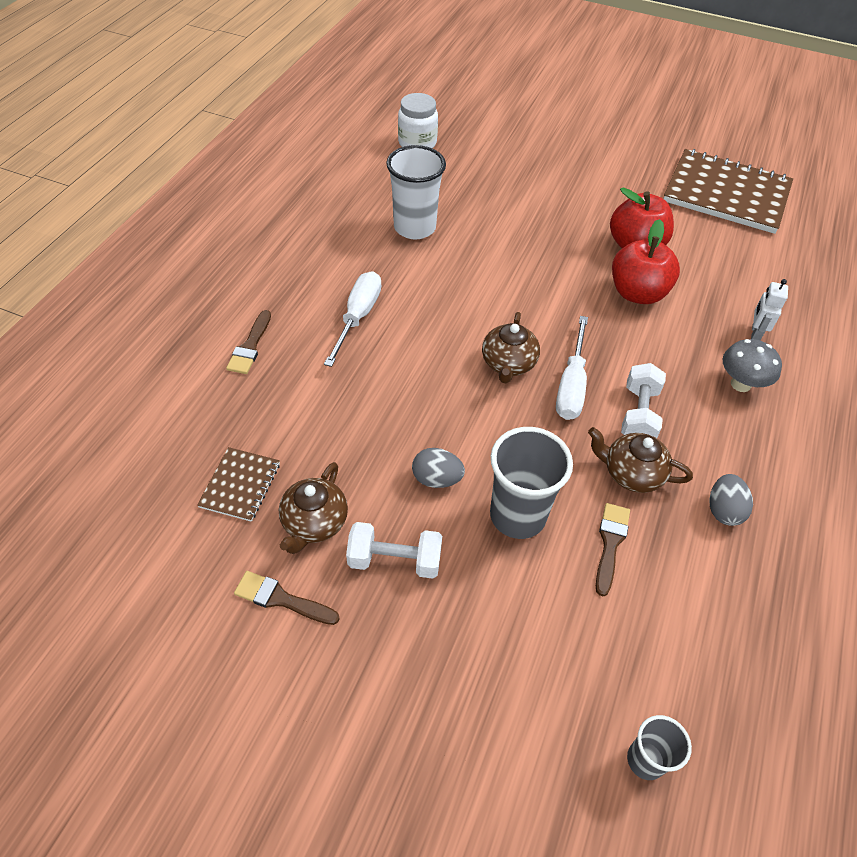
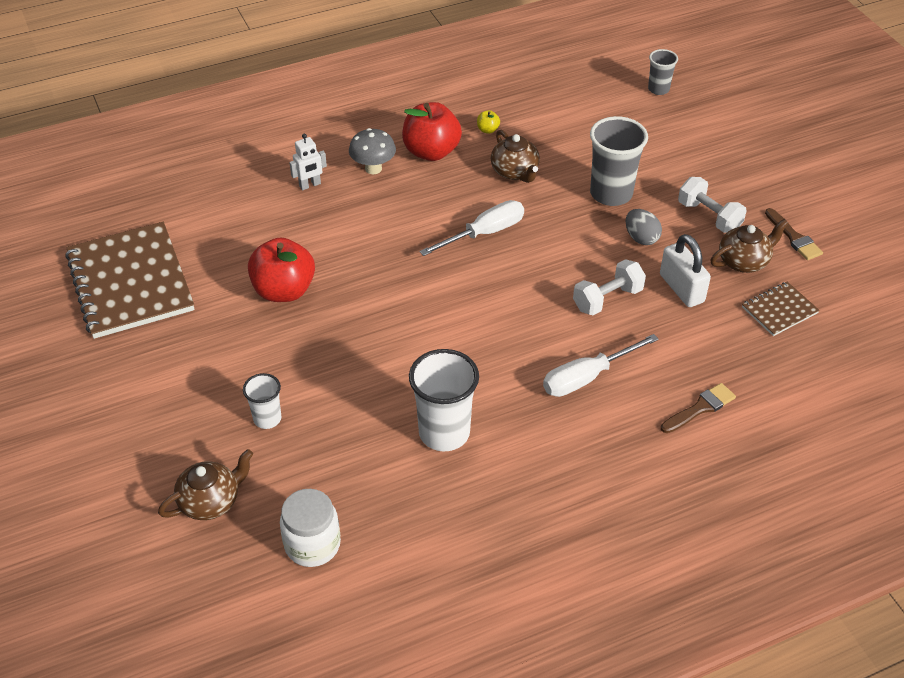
camera: 135 degrees left, 5 degrees down
(350, 446) = (681, 288): none -> white padlock
(508, 364) = (510, 272): brown teapot -> brown teapot (210, 501)
(526, 177) = (267, 419): none -> white cup
(610, 543) = (573, 154): brown brush -> none
(637, 293) = (343, 257): red apple -> red apple (431, 152)
(638, 414) = (465, 193): white dumbbell -> white dumbbell (607, 299)
(723, 510) = (487, 130): grey egg -> yellow apple

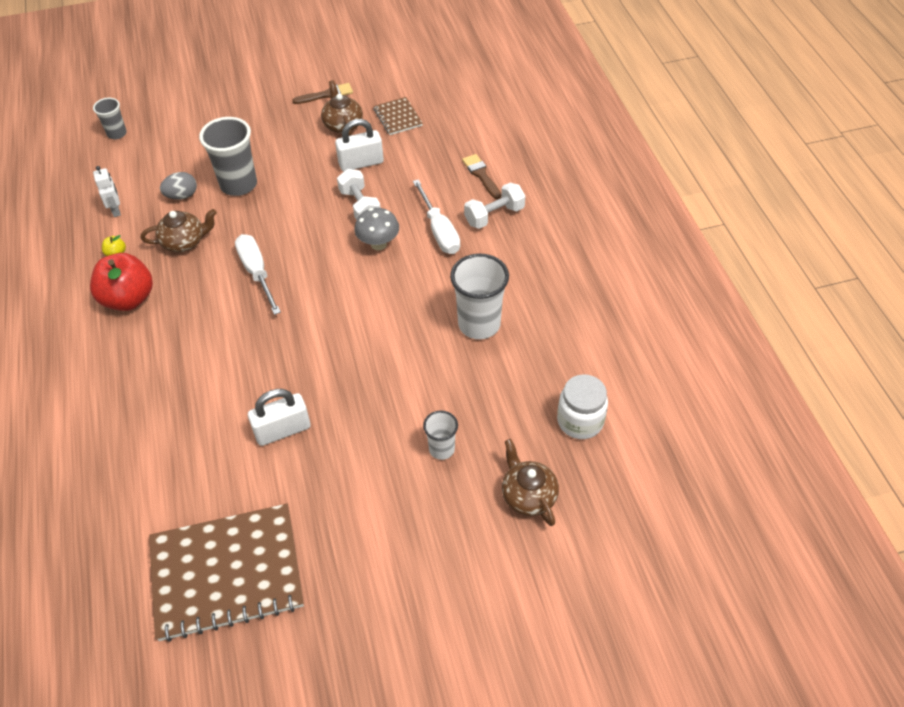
camera: 80 degrees left, 5 degrees up
(284, 290) = (282, 430): red apple -> white padlock
(310, 185) = (136, 401): white robot -> white robot (116, 210)
(373, 168) = (133, 346): grey mushroom -> grey mushroom (378, 244)
(641, 238) = (298, 176): grey egg -> grey egg (182, 196)
(709, 216) = (287, 134): white dumbbell -> white dumbbell (494, 216)

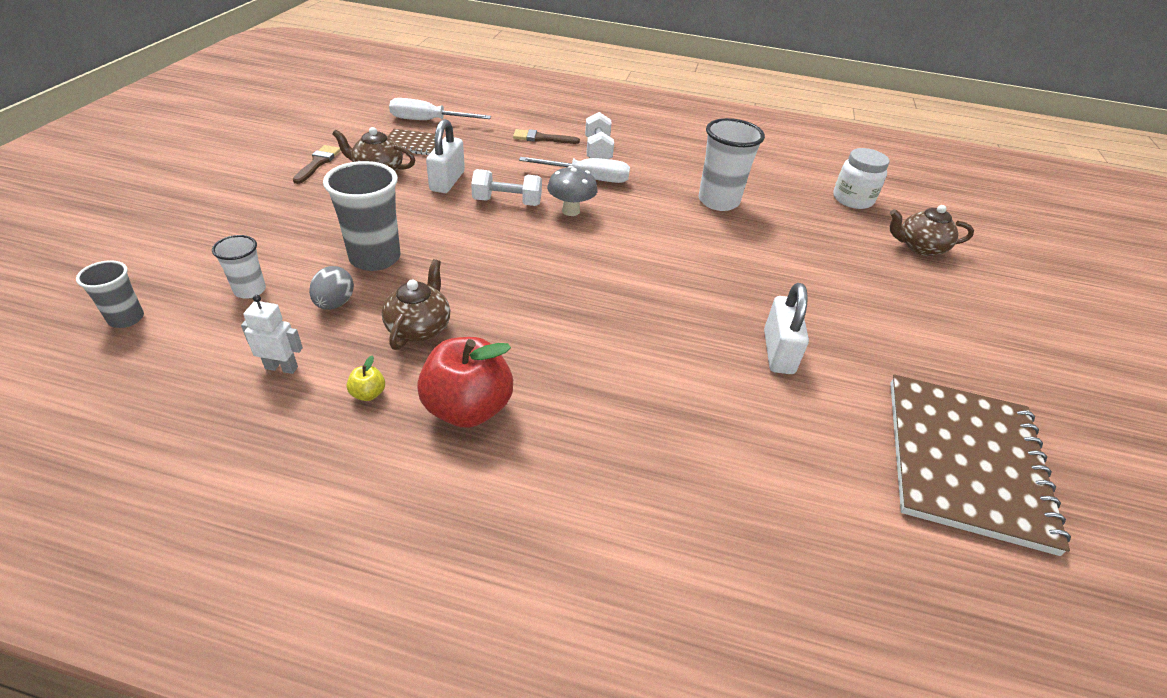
camera: 65 degrees left, 10 degrees down
(257, 273) = (532, 292): white screwdriver -> white screwdriver (428, 121)
(441, 449) = (851, 268): white cup -> white cup (250, 290)

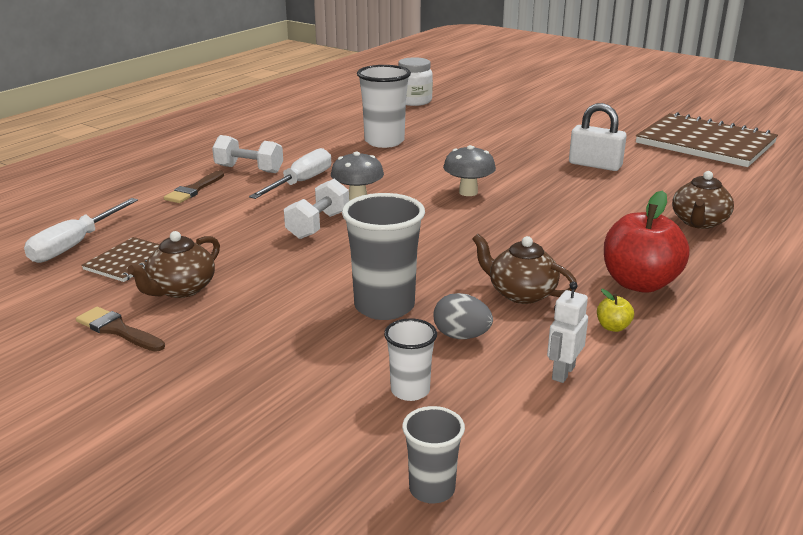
camera: 65 degrees left, 15 degrees down
(447, 181) = (246, 250): white padlock -> none
(628, 268) = (468, 192): none -> grey mushroom
(920, 247) = (489, 99): brown teapot -> brown teapot (699, 222)

